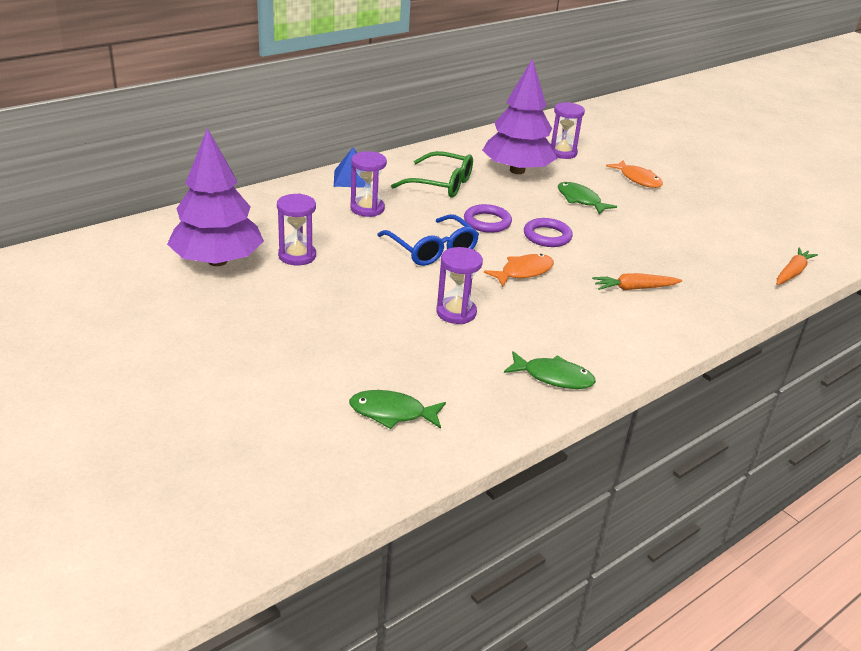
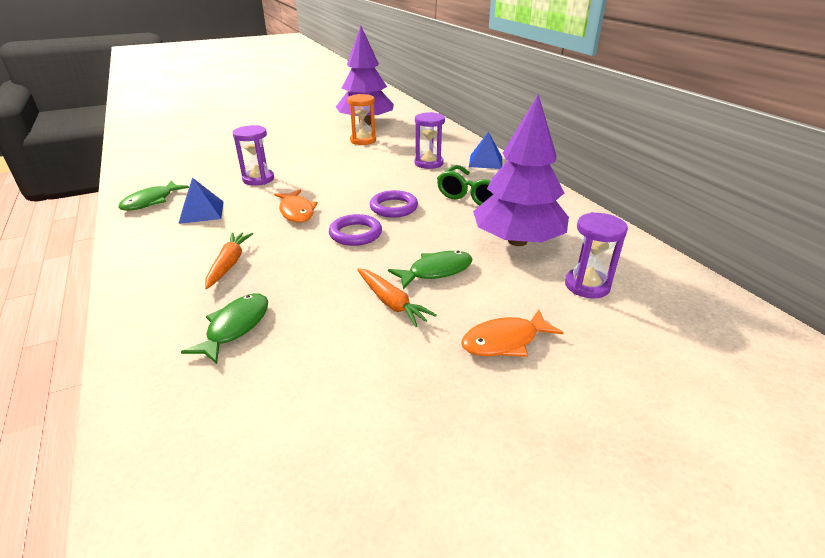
camera: 105 degrees right, 0 degrees up
(297, 256) = (363, 140): purple hourglass -> orange hourglass
(392, 413) = (177, 153): green fish -> green fish (235, 327)
(432, 249) = (353, 180): blue glasses -> none
(557, 331) = (201, 212): none -> blue pyramid
(792, 273) = (155, 429): orange carrot -> orange carrot (391, 303)

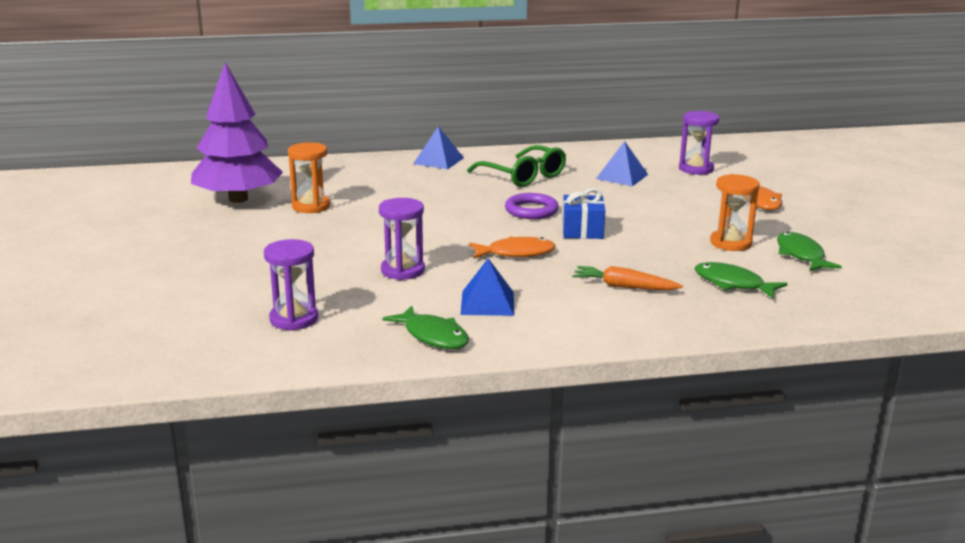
camera: 75 degrees left, 10 degrees down
(351, 321) = (730, 243): none -> orange hourglass
(355, 234) = (582, 230): purple ring -> blue gift
(391, 303) = (707, 228): orange carrot -> none
(429, 163) = (422, 183): purple hourglass -> purple hourglass (294, 319)
(436, 271) = (662, 208): green fish -> green fish (801, 255)
(517, 241) = (622, 176): purple tree -> blue pyramid

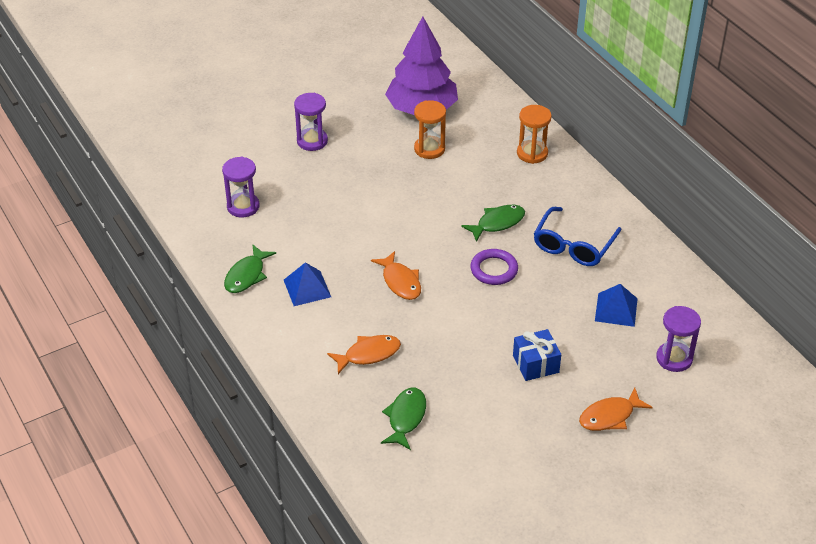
camera: 70 degrees right, 20 degrees up
(402, 270) = (339, 232): purple hourglass -> purple hourglass (312, 141)
(438, 160) = (577, 184): blue pyramid -> none
(523, 176) = (573, 245): green glasses -> blue glasses
(582, 230) = (467, 309): blue gift -> blue gift (535, 364)
(624, 287) = (368, 354): orange carrot -> orange fish
(730, 243) = (492, 407): orange hourglass -> orange hourglass (532, 153)
(801, 255) = (490, 457): green fish -> green fish (497, 223)

